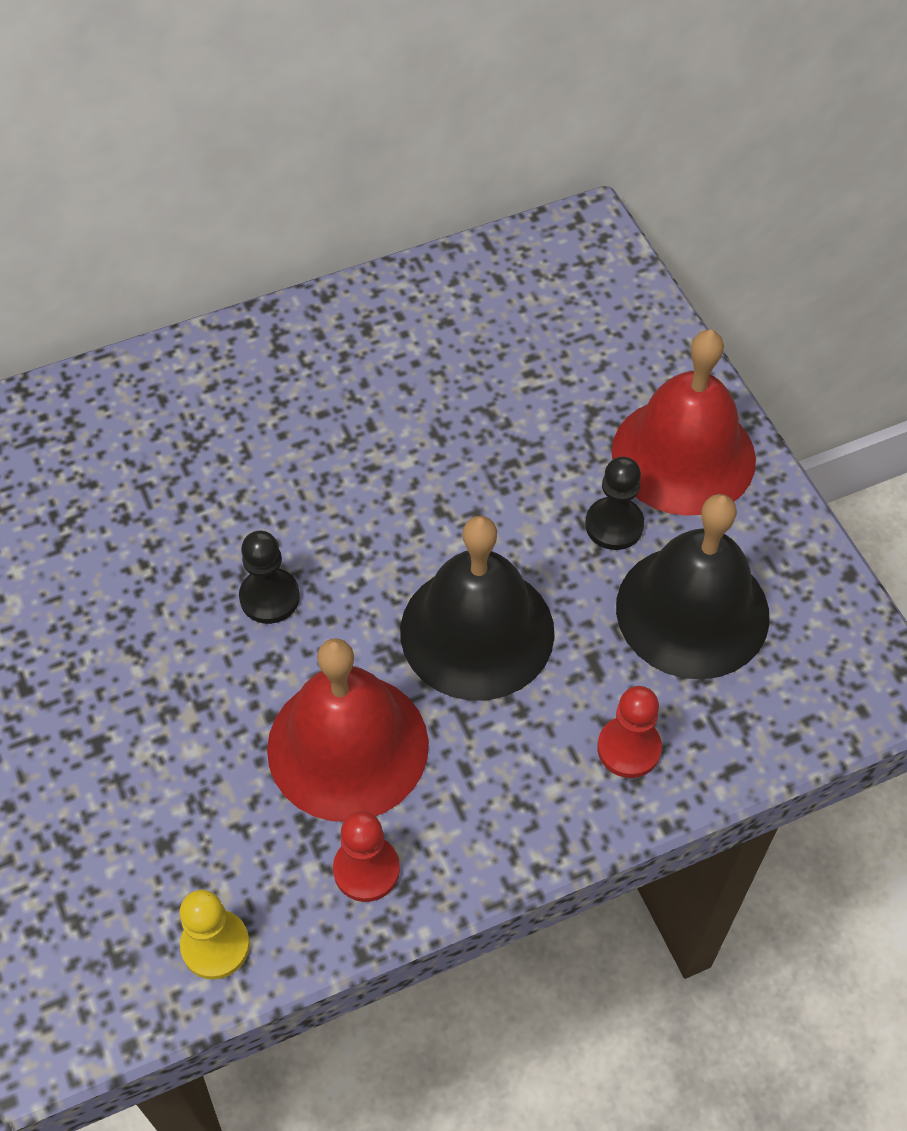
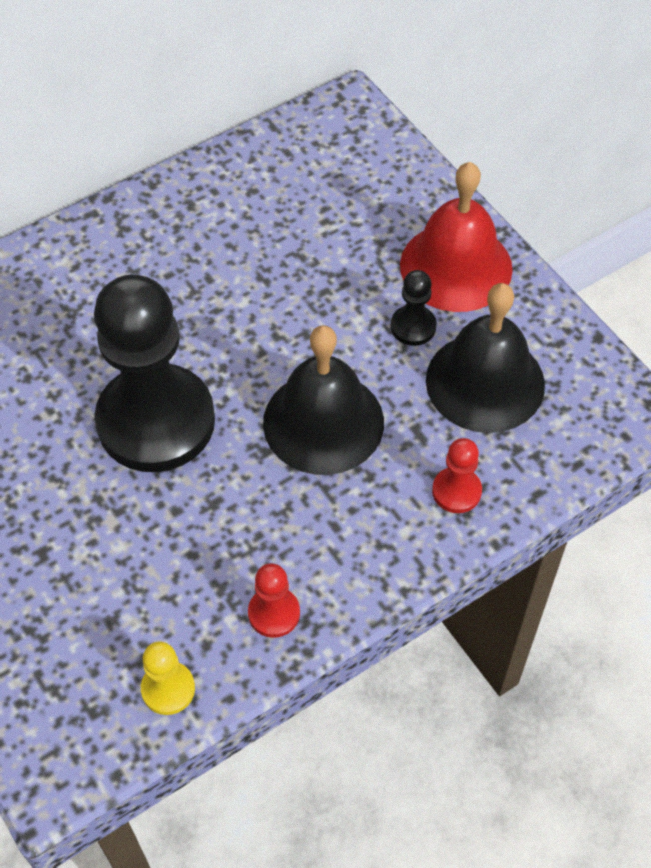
camera: 10 degrees left, 0 degrees up
(269, 597) = (156, 421): black pawn -> black pawn, size x2.47
(348, 746) = (240, 523): red bell -> none

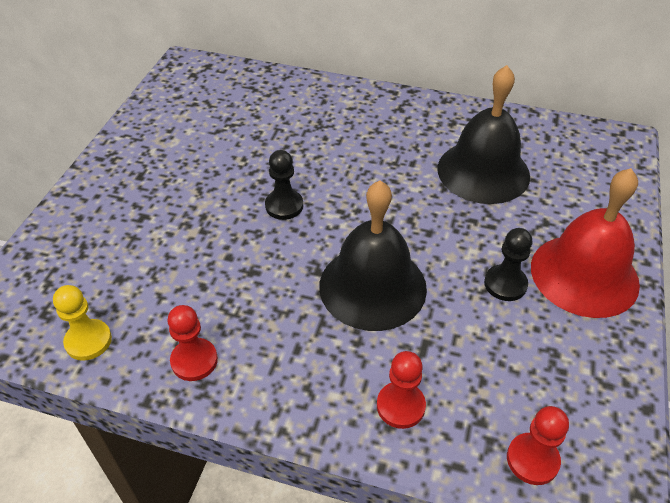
camera: 50 degrees right, 10 degrees down
(156, 421) = (284, 206): black pawn -> black pawn, size x0.40
(485, 382) = (513, 359): black bell -> black bell (483, 171)
(573, 442) = (532, 460): none -> red pawn

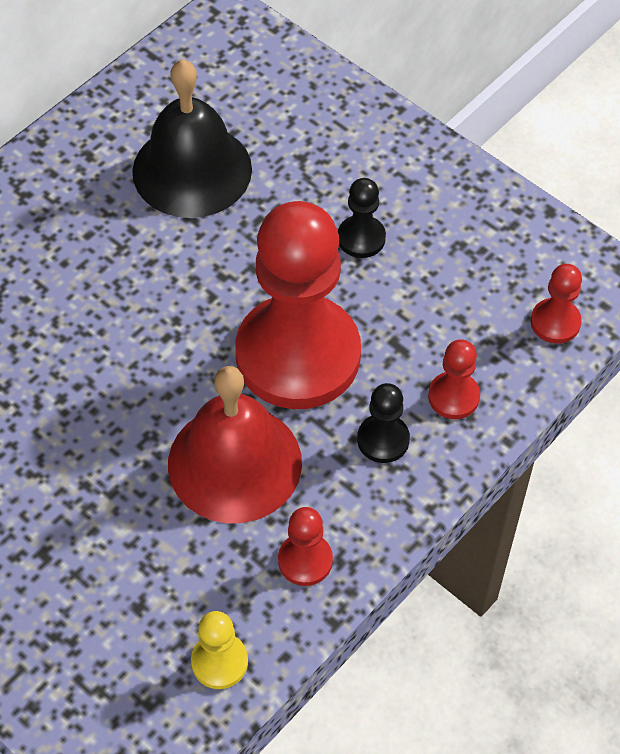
camera: 65 degrees left, 10 degrees up
(284, 206) = (122, 391): black pawn -> black pawn (383, 440)
(372, 286) = (298, 355): black bell -> red pawn
(584, 275) = (387, 167): red bell -> red bell (234, 463)

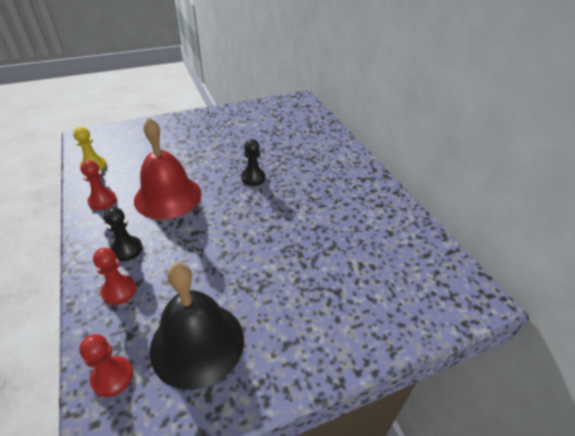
camera: 115 degrees right, 15 degrees down
(192, 170) = (350, 238): black bell -> black bell (197, 343)
(298, 355) = (202, 237): red pawn -> none
(361, 238) = (256, 295): black pawn -> black pawn (253, 178)

